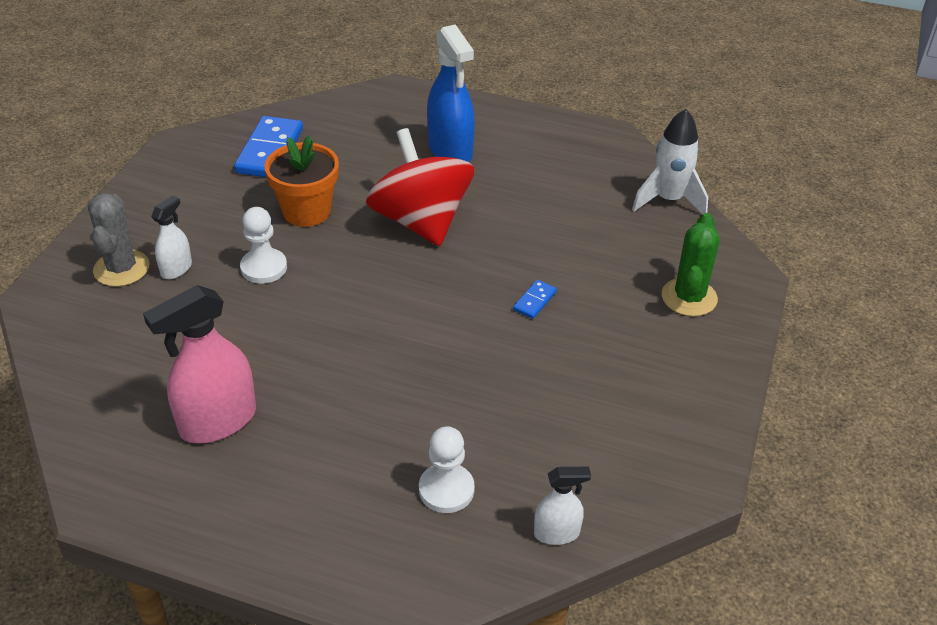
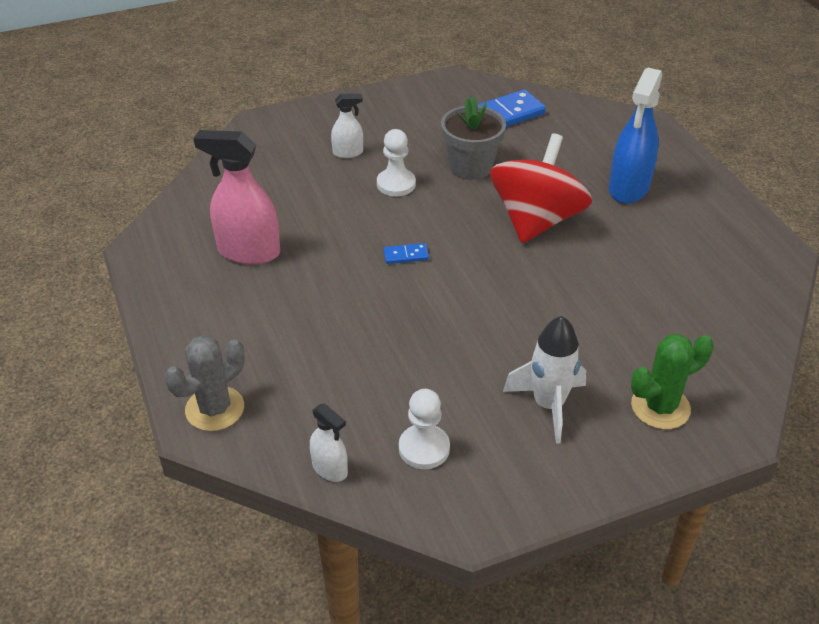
camera: 50 degrees right, 0 degrees up
(121, 268) = (320, 133): grey cactus -> grey cactus (215, 409)
(306, 211) = (471, 167): orange flower pot -> grey flower pot
(446, 490) = (307, 388): white pawn -> white pawn (424, 448)
(534, 301) = (536, 324): blue domino -> blue domino (406, 255)
(668, 200) = (757, 330): white rocket -> white rocket (548, 405)

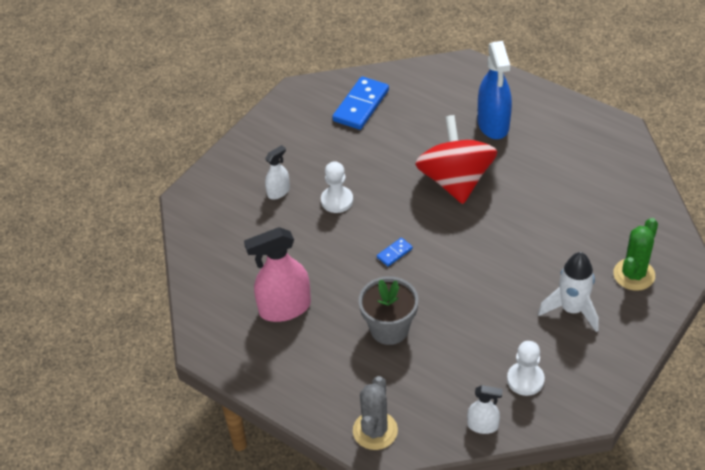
camera: 30 degrees left, 5 degrees up
(471, 167) = (376, 160): grey flower pot -> grey flower pot (389, 329)

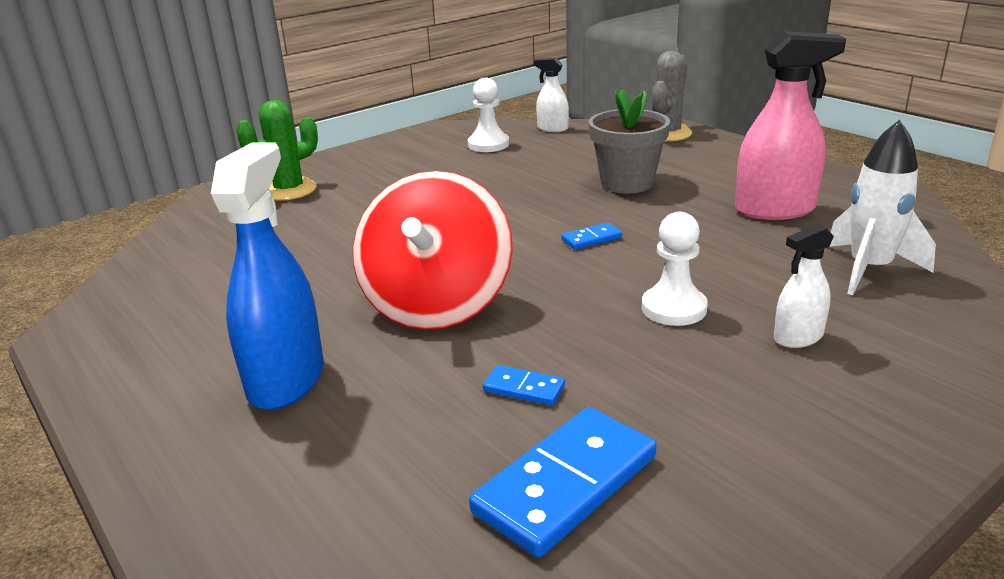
camera: 165 degrees left, 20 degrees down
(391, 140) = (524, 388): none -> blue domino
(572, 309) = (392, 176): white rocket -> white rocket (869, 269)

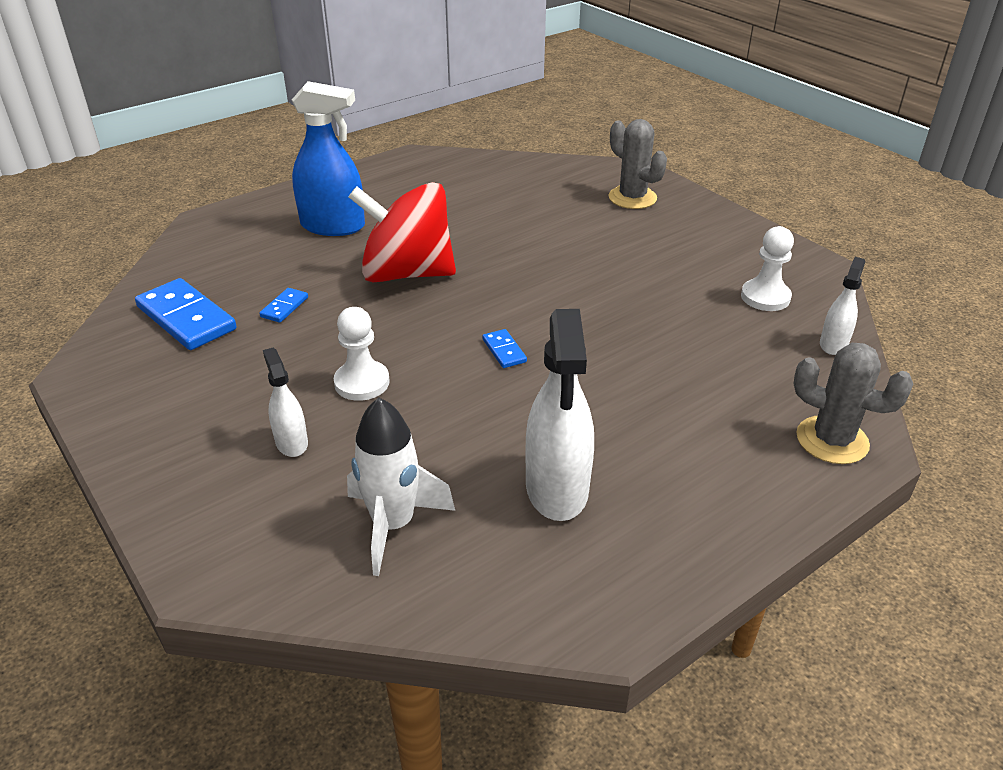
camera: 90 degrees right, 10 degrees up
(289, 190) = (632, 198): green cactus -> grey cactus
(627, 183) = (644, 386): grey flower pot -> none
(775, 210) = (557, 489): pink spray bottle -> white spray bottle

